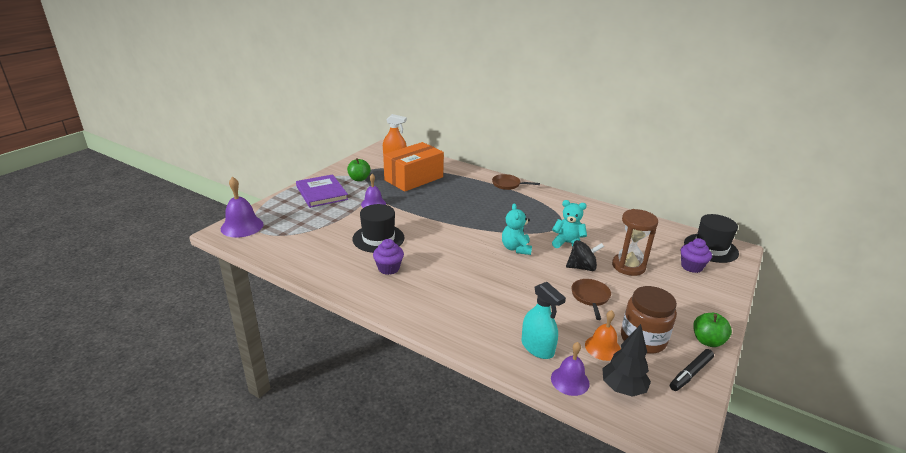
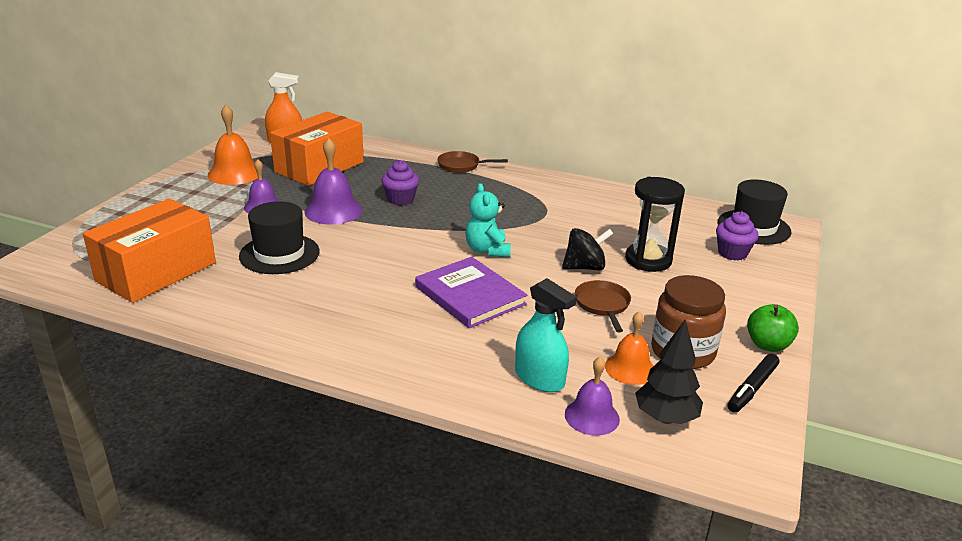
camera: 10 degrees left, 0 degrees up
(242, 226) = (56, 255): purple bell -> purple bell (333, 211)
(300, 244) = (156, 272): none -> orange box
(321, 193) = (178, 197): purple book -> purple book (470, 295)
(359, 179) = (235, 173): green apple -> orange bell
(388, 268) = (302, 294): purple cupcake -> purple cupcake (400, 199)
(567, 243) = (559, 237): turquoise teddy bear -> none
(628, 266) = (648, 260): brown hourglass -> black hourglass

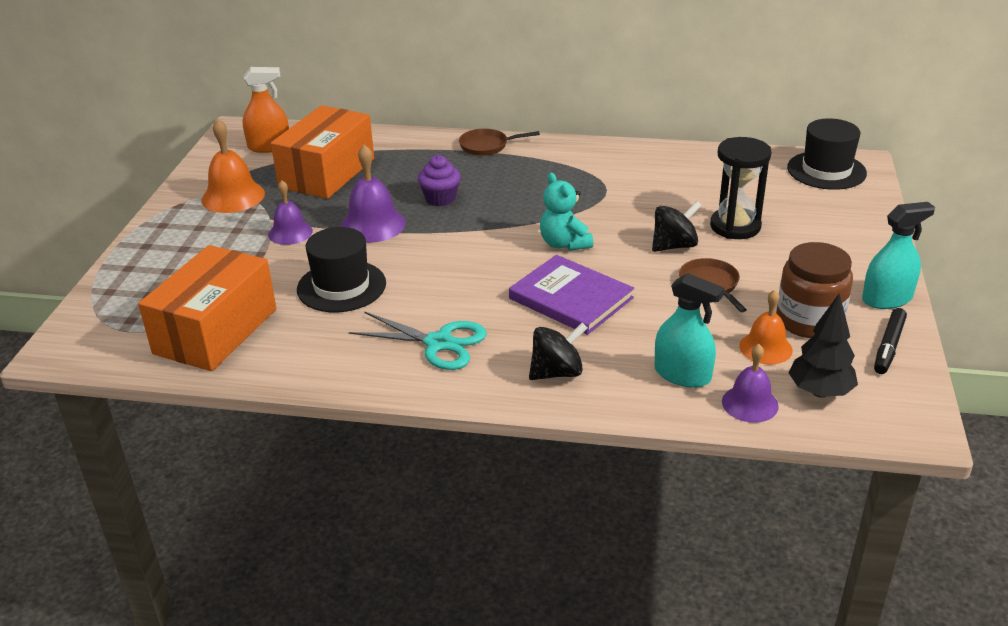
camera: 10 degrees left, 5 degrees up
(334, 313) = (438, 343): none -> turquoise scissors
(424, 356) = (557, 372): none -> black spinning top
(732, 253) = (816, 204): purple cupcake -> none
(767, 345) = (887, 299): green apple -> turquoise spray bottle

